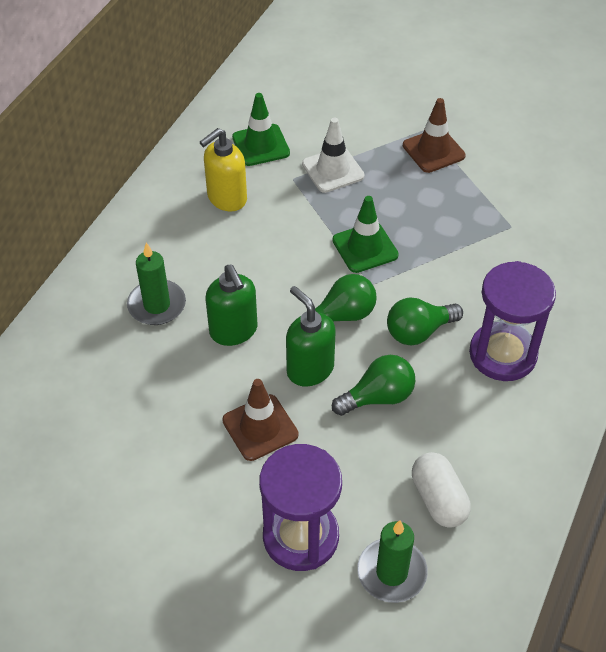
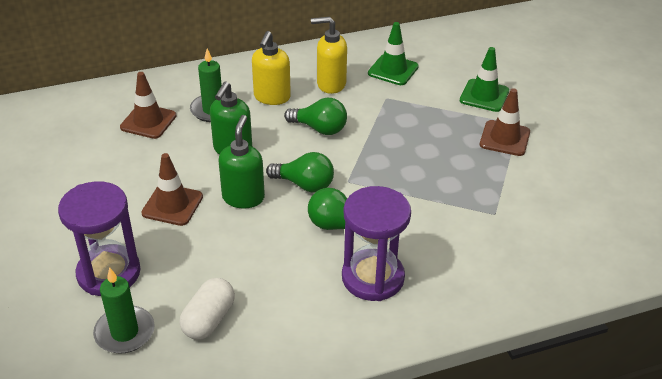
camera: 45 degrees right, 10 degrees down
(111, 365) = (148, 121): none -> brown traffic cone
(193, 251) = (272, 97): none -> yellow soap dispenser
(333, 170) = (418, 108): white traffic cone -> none
(365, 248) = (374, 160): green traffic cone -> green traffic cone (484, 96)
(378, 397) = (259, 240): green light bulb -> green light bulb (319, 129)

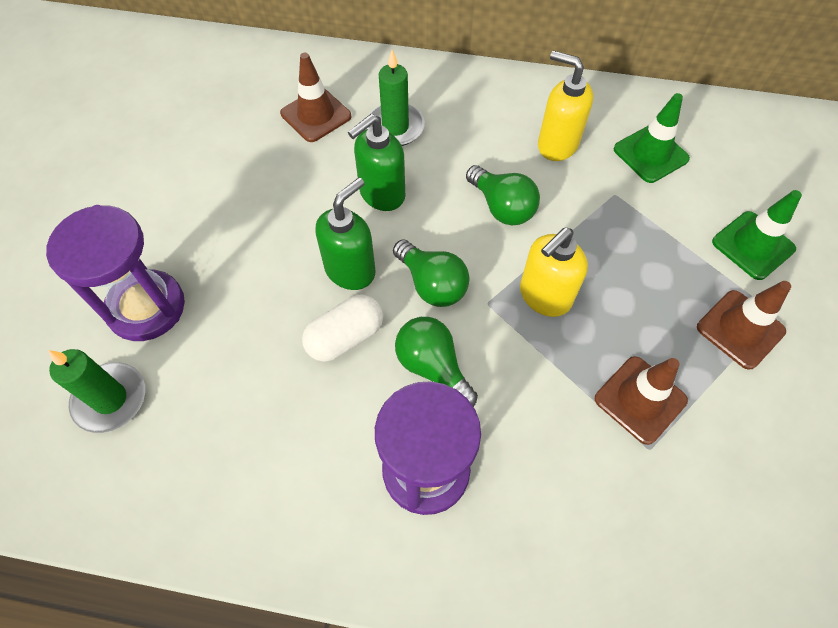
camera: 30 degrees right, 20 degrees up
(172, 205) = (268, 244): brown traffic cone -> brown traffic cone (640, 399)
(208, 319) = (204, 430): white capsule -> white capsule (345, 337)
(272, 97) = (473, 136): yellow soap dispenser -> yellow soap dispenser (544, 296)

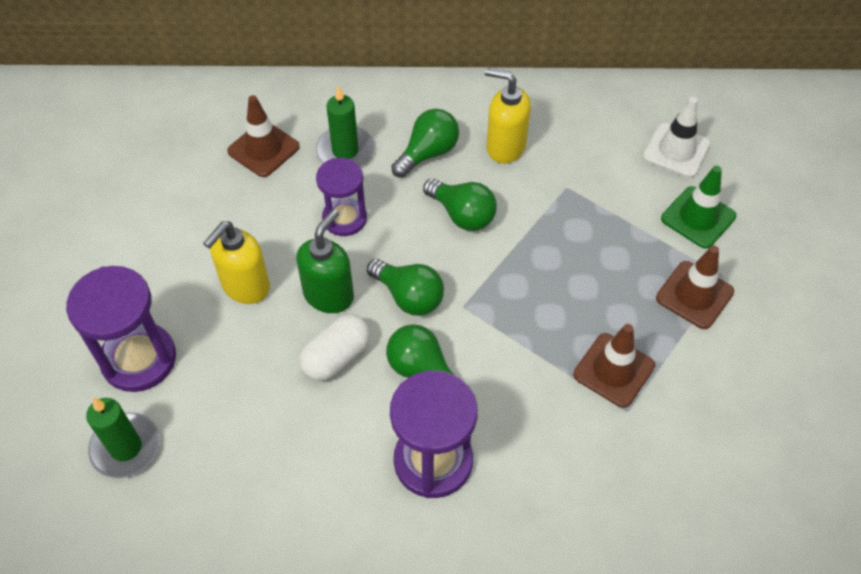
camera: 10 degrees left, 5 degrees down
(381, 194) = (344, 218): green soap dispenser -> purple hourglass
(477, 140) = (428, 153): none -> green light bulb
(544, 296) = (515, 292): yellow soap dispenser -> yellow soap dispenser (245, 286)
(650, 154) = (594, 144): green traffic cone -> none
(736, 172) = (676, 150): none -> white traffic cone

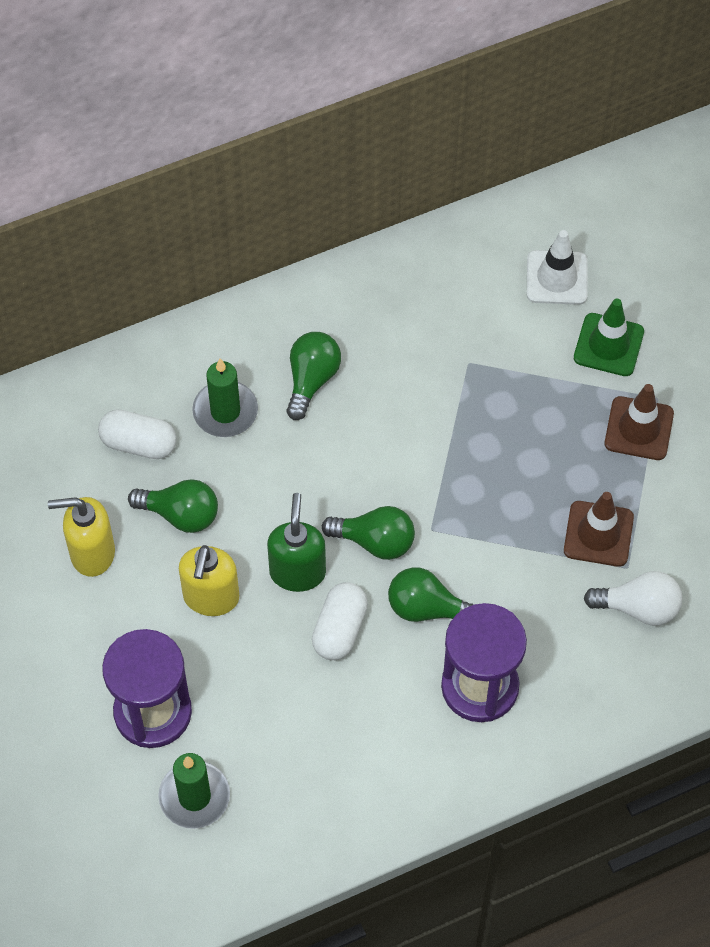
camera: 25 degrees left, 5 degrees up
(263, 149) = (139, 444): brown traffic cone -> white capsule
(344, 218) = (267, 486): purple hourglass -> none
(462, 215) = (381, 434): green light bulb -> green light bulb (180, 514)
(505, 147) = (386, 341): yellow soap dispenser -> yellow soap dispenser (92, 553)
(621, 452) = (638, 608): none -> white light bulb

